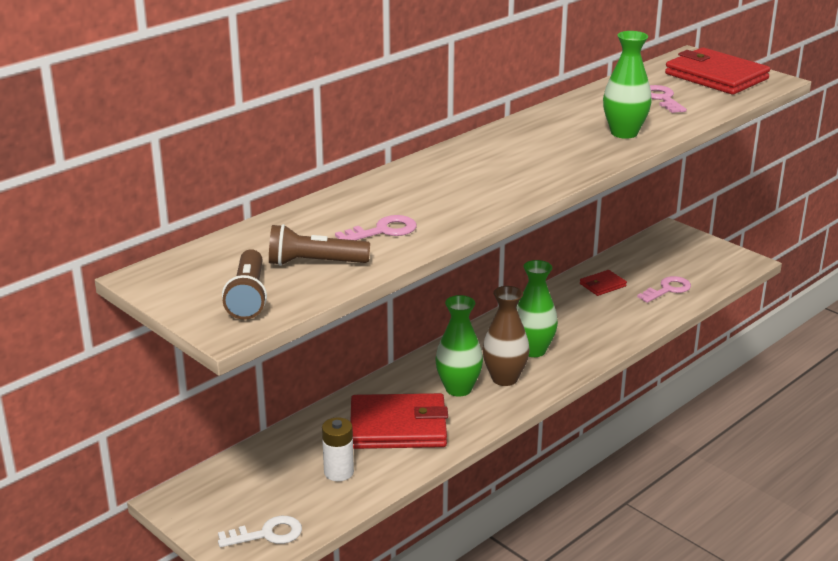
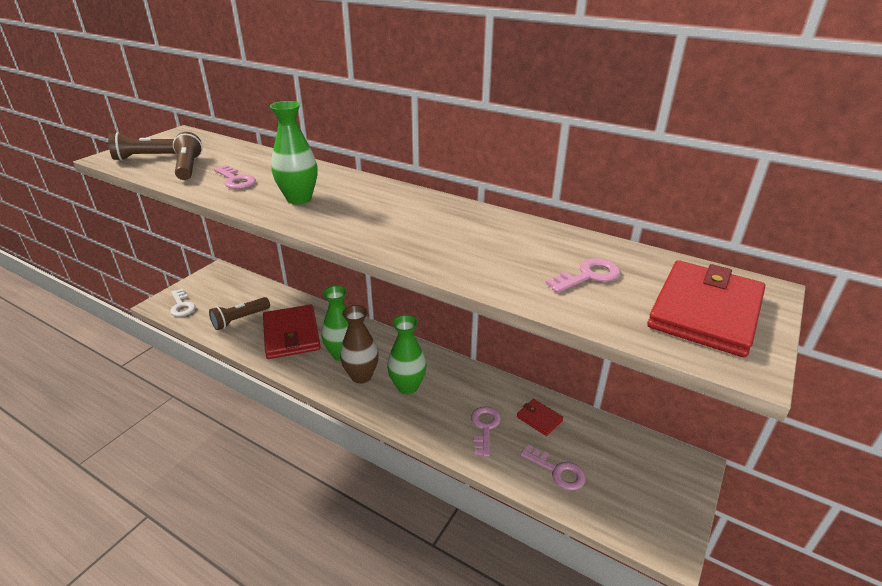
camera: 75 degrees right, 5 degrees up
(338, 472) = (240, 319): white battery -> brown flashlight
(606, 315) = (485, 427): none -> pink key
(624, 133) = (469, 259): green vase -> green vase (299, 199)

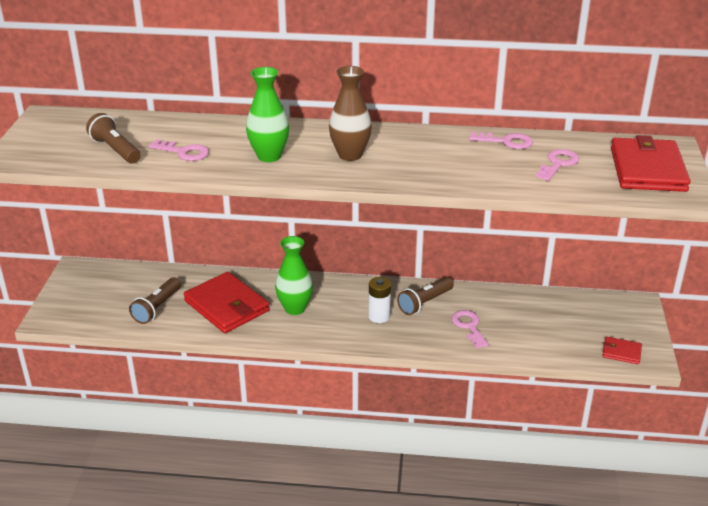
camera: 25 degrees left, 0 degrees up
(147, 157) = (51, 149): brown flashlight -> brown flashlight (424, 303)
(182, 306) = (75, 313): white key -> none
(361, 376) = (329, 320): brown vase -> brown vase (350, 155)
(407, 386) = (379, 316): green vase -> white battery
(539, 418) = (507, 307): red wallet -> red wallet (621, 352)
(557, 471) = (546, 339): pink key -> pink key (506, 142)

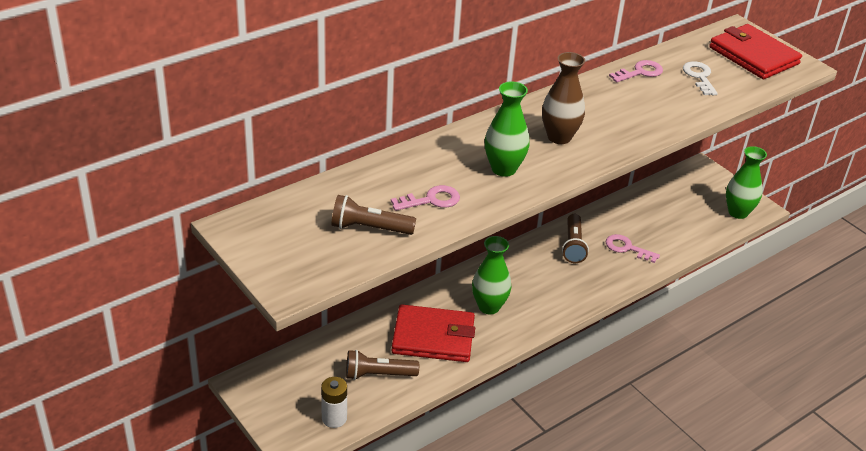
camera: 45 degrees left, 5 degrees up
(157, 308) = (378, 374): brown flashlight -> brown flashlight turned 105 degrees clockwise
(379, 316) = (558, 276): white battery -> white battery (334, 418)
(558, 164) = (699, 77): pink key -> white key
(621, 352) = (738, 212): red wallet -> green vase

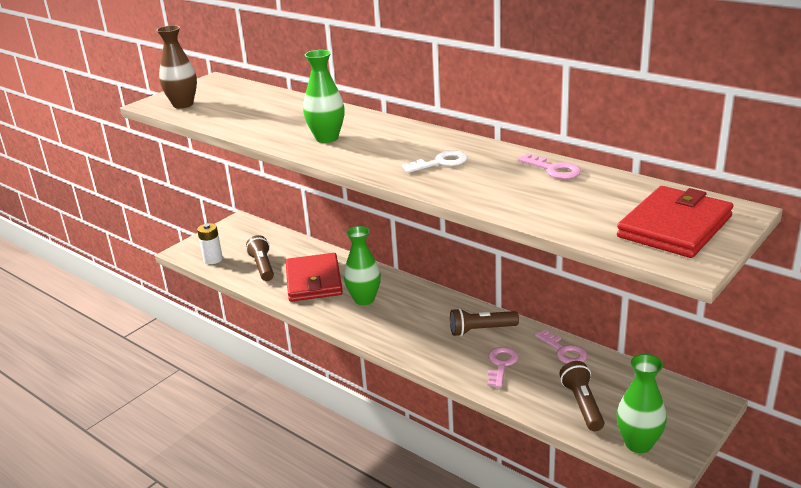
camera: 80 degrees right, 10 degrees down
(369, 228) = (225, 111): brown flashlight -> brown flashlight (582, 405)
(431, 200) = (269, 122): pink key -> pink key (564, 351)
(559, 137) = (393, 151): brown vase -> brown vase (183, 104)
(699, 77) = (580, 200): white key -> white key (441, 162)

